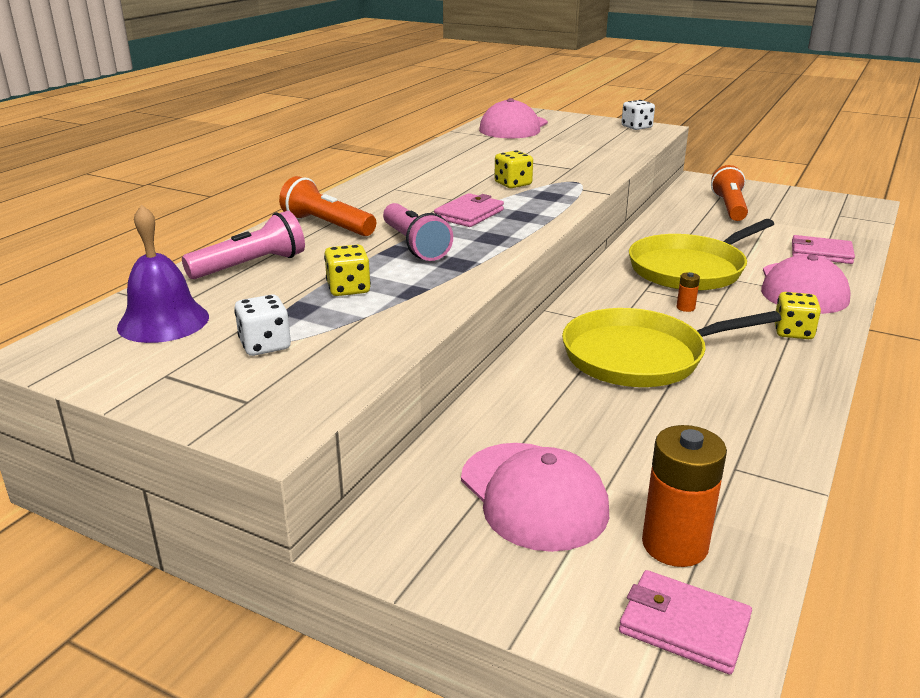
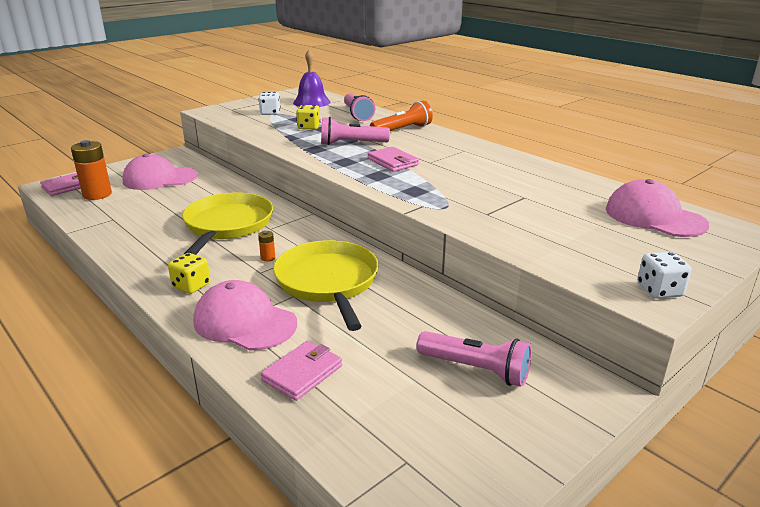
camera: 110 degrees right, 0 degrees up
(513, 184) = (451, 184): yellow dice -> none
(729, 207) = (475, 369): orange flashlight -> pink flashlight

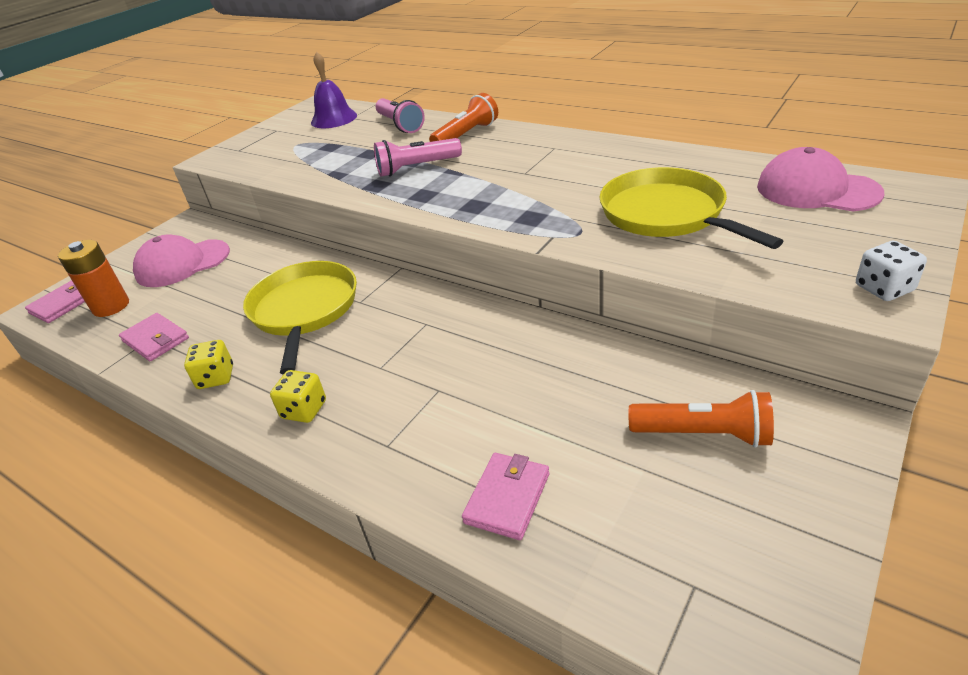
camera: 10 degrees left, 10 degrees up
(245, 322) = (398, 444): pink cap -> none
(268, 258) = (379, 345): orange battery -> none
(270, 113) = (291, 145): white dice -> none
(309, 127) = (351, 155): yellow dice -> yellow dice (216, 377)
(328, 282) = (469, 360): yellow pan -> yellow pan (666, 214)
(393, 162) = (481, 183): pink wallet -> pink wallet (156, 340)
(475, 369) = (703, 434): pink flashlight -> orange flashlight

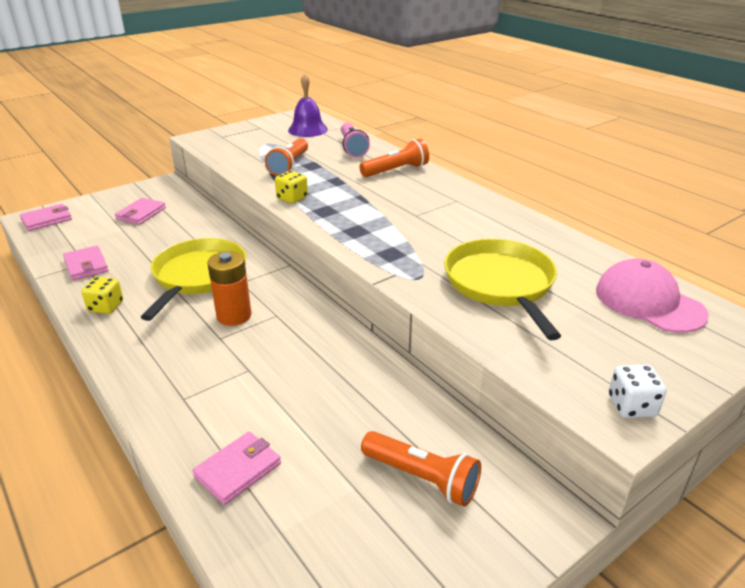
camera: 15 degrees right, 5 degrees down
(111, 306) = (74, 231): orange battery -> orange battery (234, 316)
(182, 263) = (141, 214): pink cap -> pink wallet
(304, 410) = (146, 351): yellow dice -> yellow dice (292, 198)
(344, 160) = (289, 165): none -> orange flashlight
(417, 168) = (337, 187): pink flashlight -> none

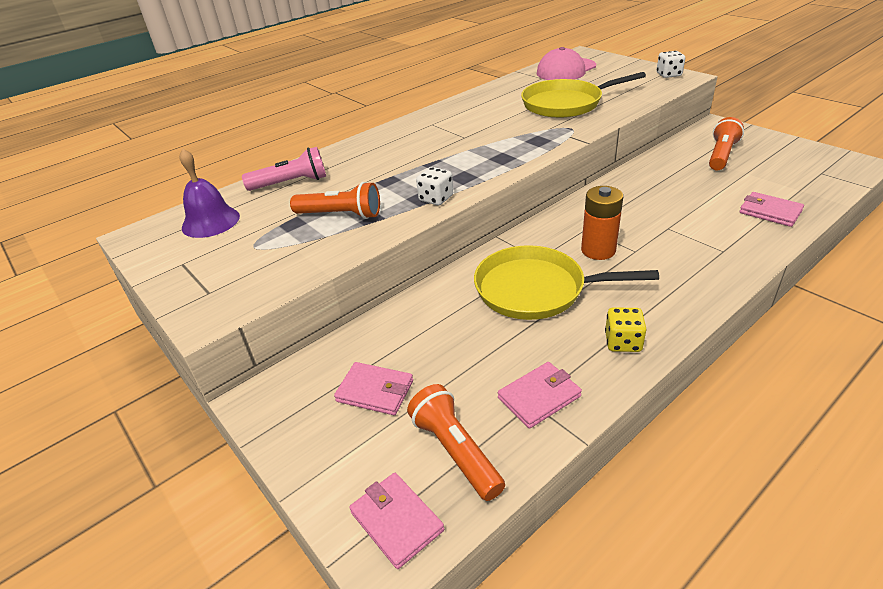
camera: 90 degrees left, 5 degrees up
(292, 198) = (436, 198): yellow dice -> white dice
(396, 171) = (362, 153): orange flashlight -> orange flashlight (456, 451)

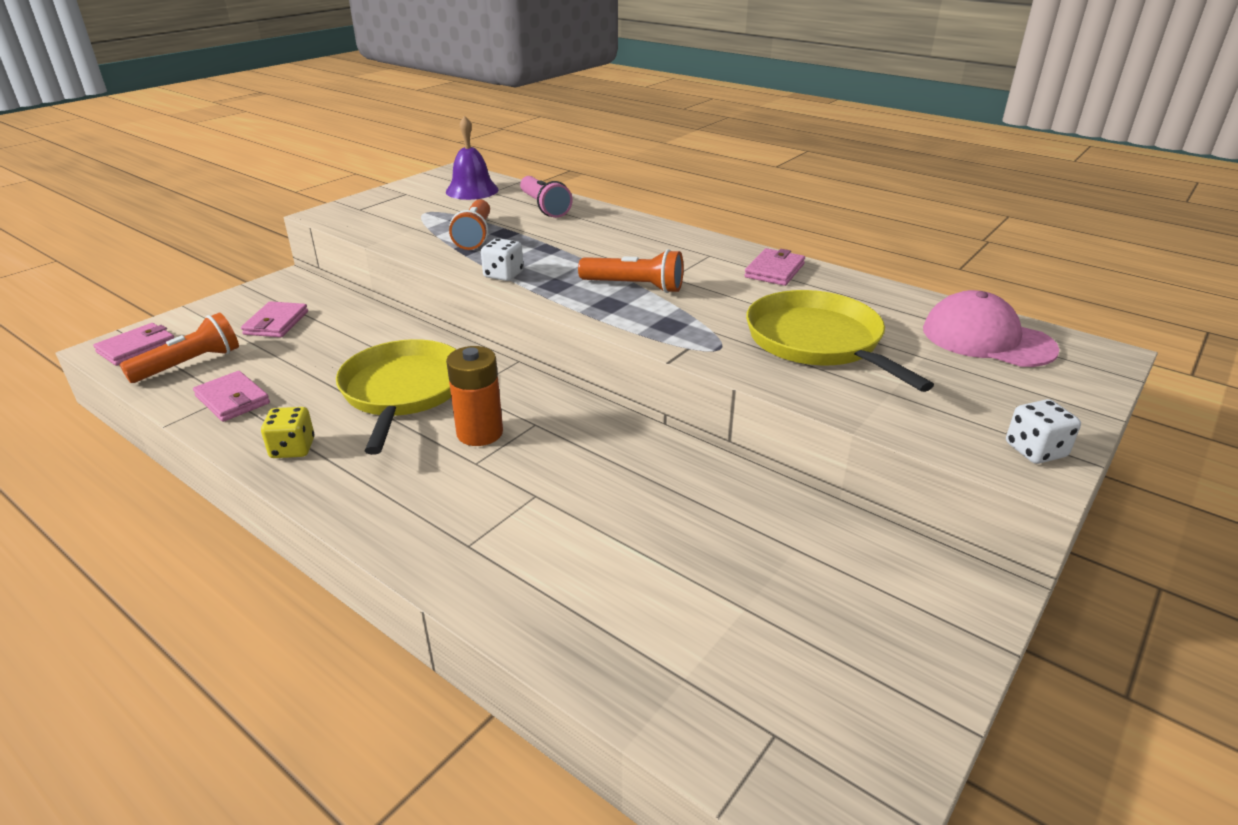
camera: 75 degrees right, 5 degrees down
(721, 155) = (817, 580): orange flashlight -> orange flashlight (634, 286)
(770, 212) = (590, 617): pink wallet -> pink wallet (774, 270)

